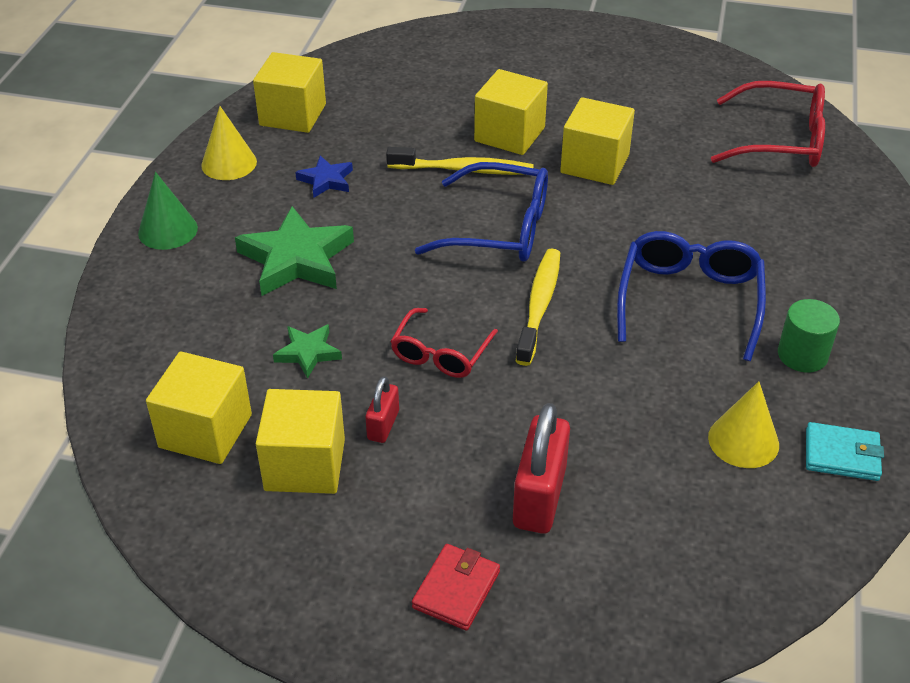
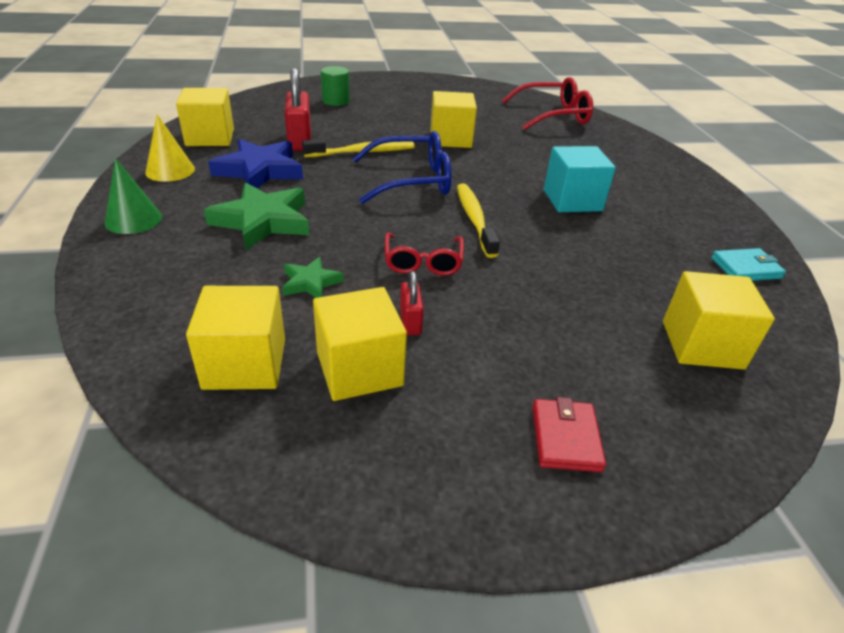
camera: 25 degrees left, 5 degrees down
(326, 180) = (259, 170): blue star -> blue star, size x1.89
(509, 134) = (381, 131): yellow cube -> yellow cube (702, 344)
(539, 497) = (574, 344): red padlock -> red padlock (300, 141)
(689, 301) = (572, 200): blue glasses -> turquoise cube
(743, 441) = (679, 273): yellow cone -> none
(802, 355) = (667, 217): green cylinder -> green cylinder (336, 101)

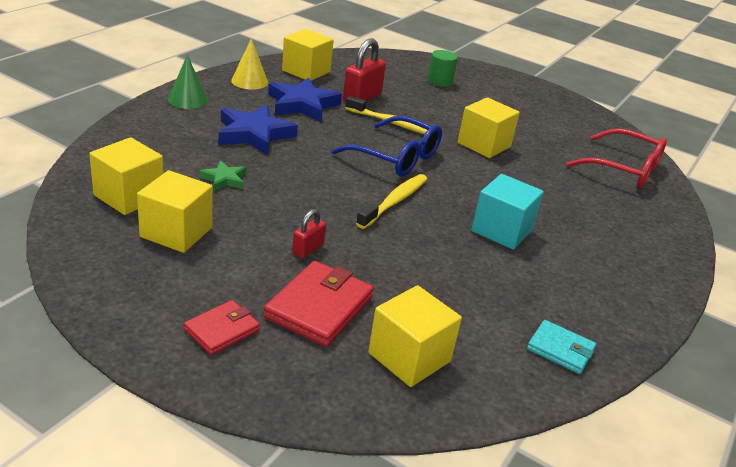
camera: 40 degrees right, 5 degrees down
(262, 221) = (254, 134): green star -> blue star
(410, 321) = (243, 229): red padlock -> red padlock (308, 249)
(423, 262) = (309, 205): red glasses -> none
(586, 351) = (319, 307): none -> red wallet

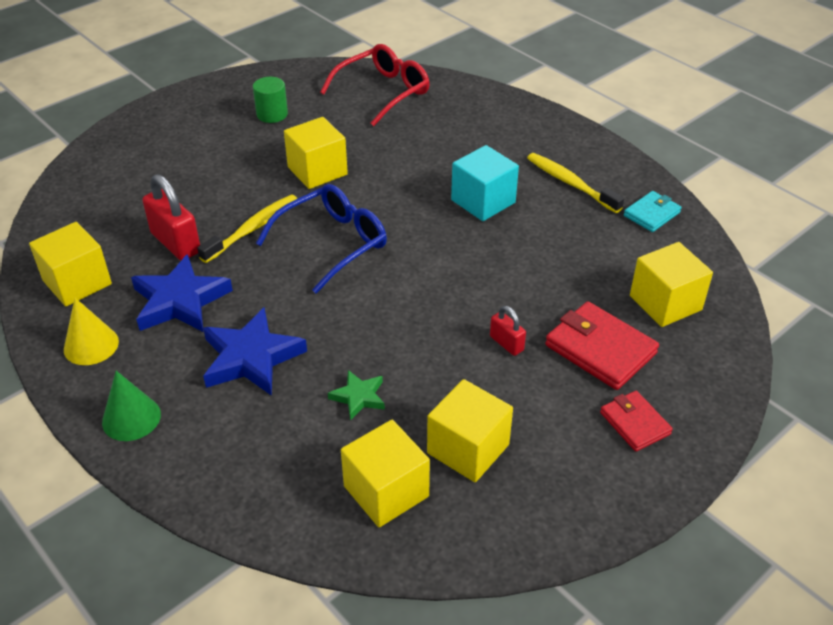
camera: 70 degrees left, 10 degrees up
(394, 201) = (424, 263): yellow toothbrush -> yellow toothbrush (570, 183)
(439, 81) = (150, 167): green cylinder -> green cylinder (272, 114)

